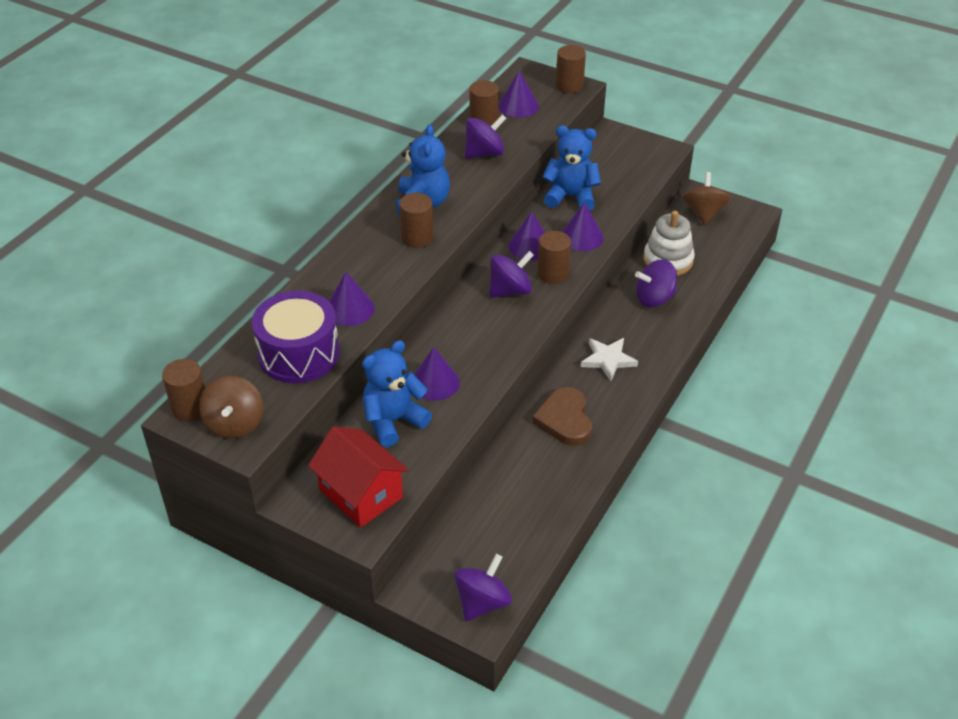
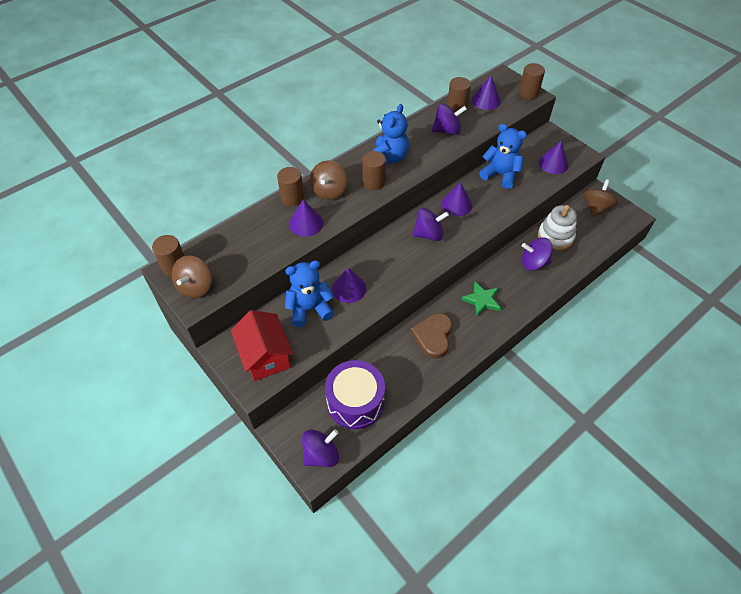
camera: 20 degrees right, 10 degrees up
(299, 354) = (259, 247): purple drum -> purple drum (355, 402)
(362, 262) = (329, 191): none -> brown spinning top
(553, 274) = (463, 229): brown cylinder -> brown cylinder (292, 198)
(581, 237) = (495, 207): purple cone -> purple cone (553, 163)
(608, 360) = (481, 300): white star -> green star

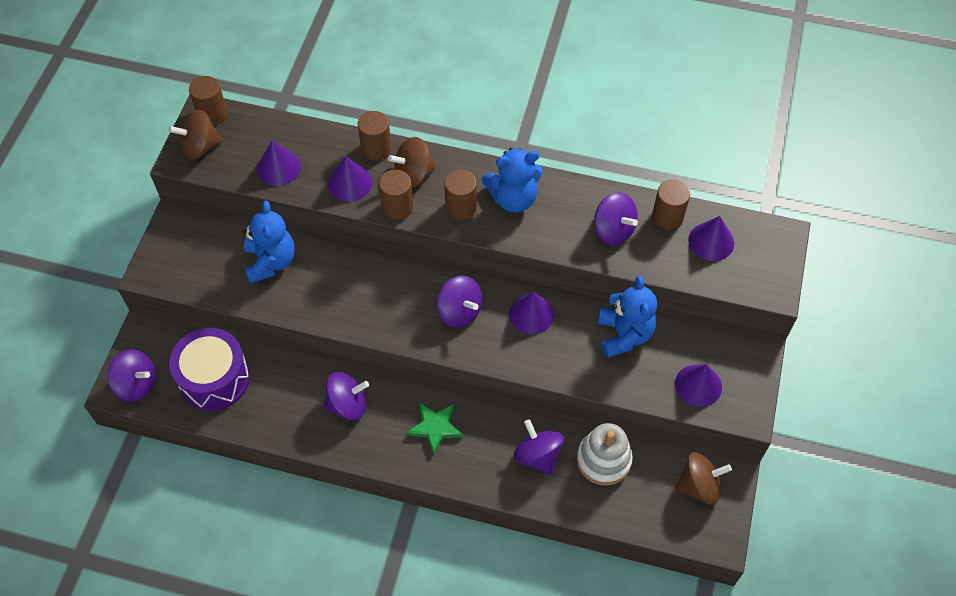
camera: 55 degrees right, 5 degrees up
(265, 356) = (188, 261): red house -> none
(309, 309) = (271, 262): blue teddy bear -> blue teddy bear turned 45 degrees clockwise
(349, 288) = (323, 280): purple cone -> purple cone (278, 167)
(433, 336) = (347, 405): brown heart -> purple spinning top
(528, 93) = (771, 281): brown cylinder -> brown cylinder (397, 207)

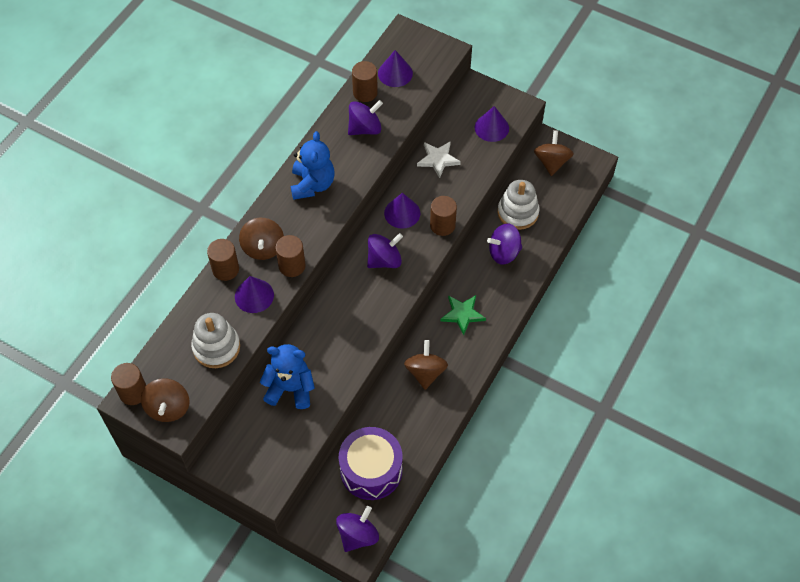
camera: 75 degrees left, 0 degrees up
(278, 167) = (216, 347): purple cone -> white stacking toy
(347, 405) = (425, 372): purple spinning top -> brown spinning top
(461, 207) = (308, 221): brown cylinder -> brown cylinder (442, 225)
(624, 335) = (438, 159): blue teddy bear -> white star

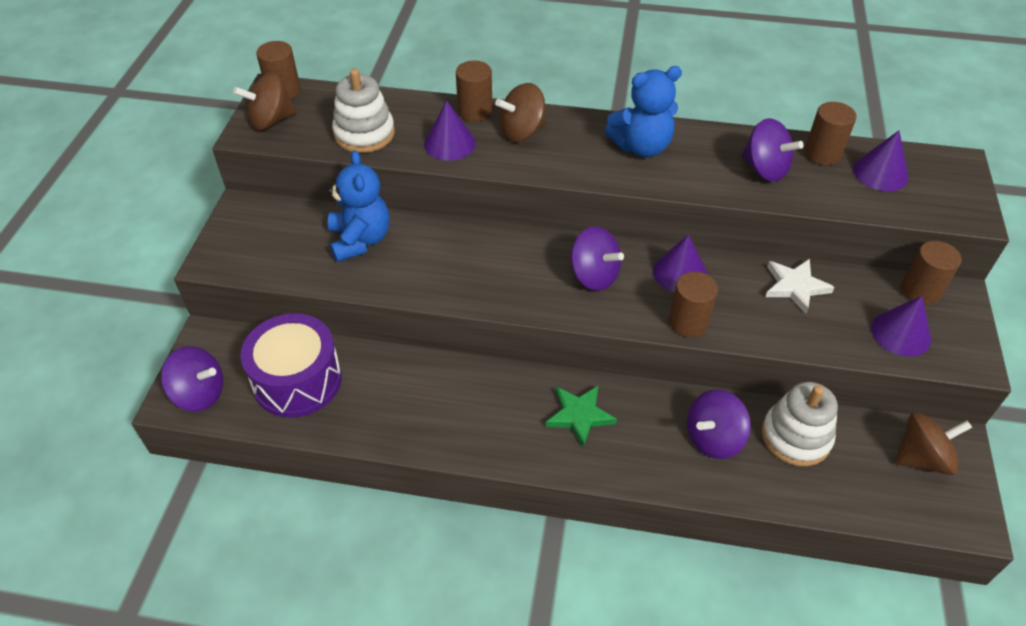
camera: 70 degrees right, 10 degrees down
(292, 266) = (509, 162): brown cylinder -> brown cylinder (920, 291)
(425, 372) = (466, 398): brown spinning top -> none
(504, 252) = (713, 438): purple spinning top -> purple spinning top turned 90 degrees counterclockwise

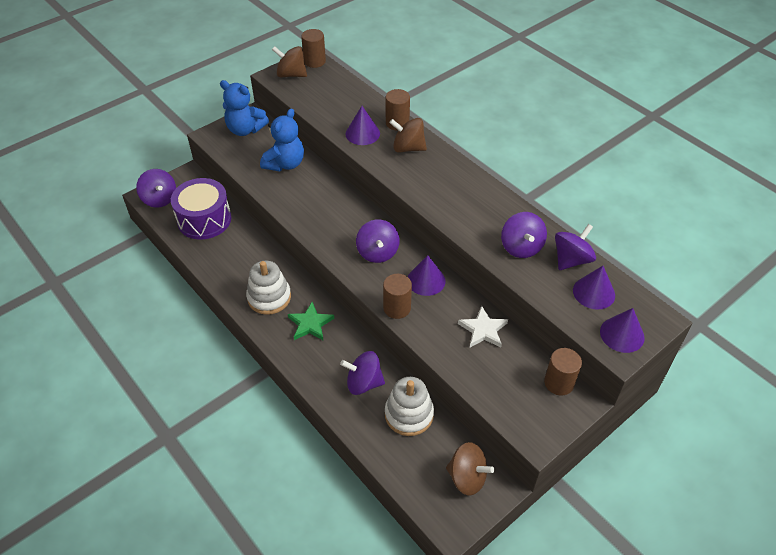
camera: 40 degrees right, 0 degrees up
(364, 134) = (327, 105): white stacking toy -> white stacking toy (269, 297)
(641, 147) = (464, 193): blue teddy bear -> blue teddy bear (245, 129)
(822, 154) = (571, 260): brown cylinder -> purple spinning top
(901, 333) = (513, 395): purple cone -> purple cone (622, 334)

